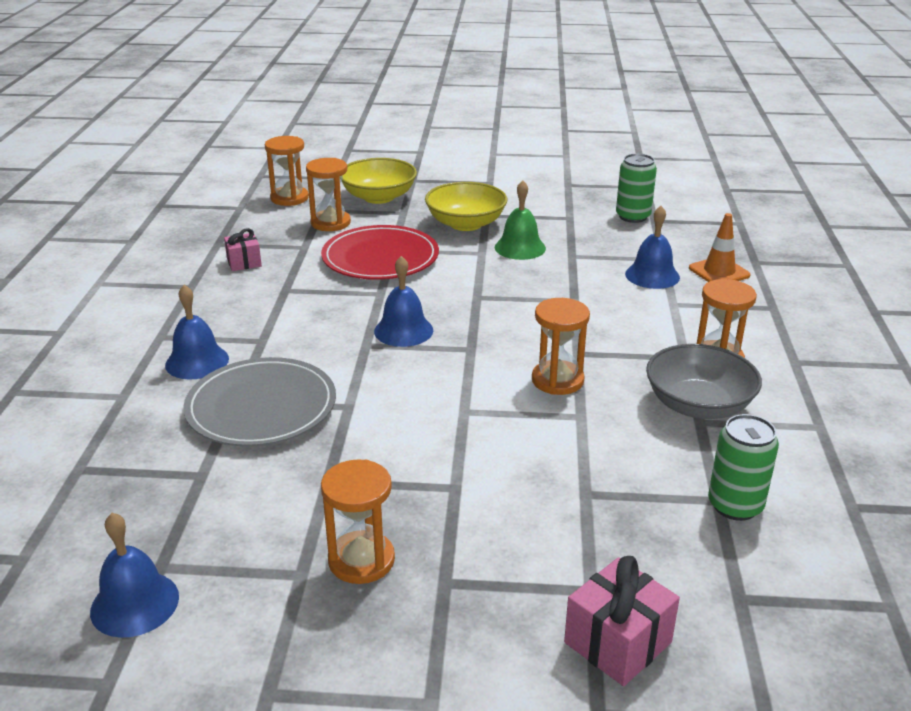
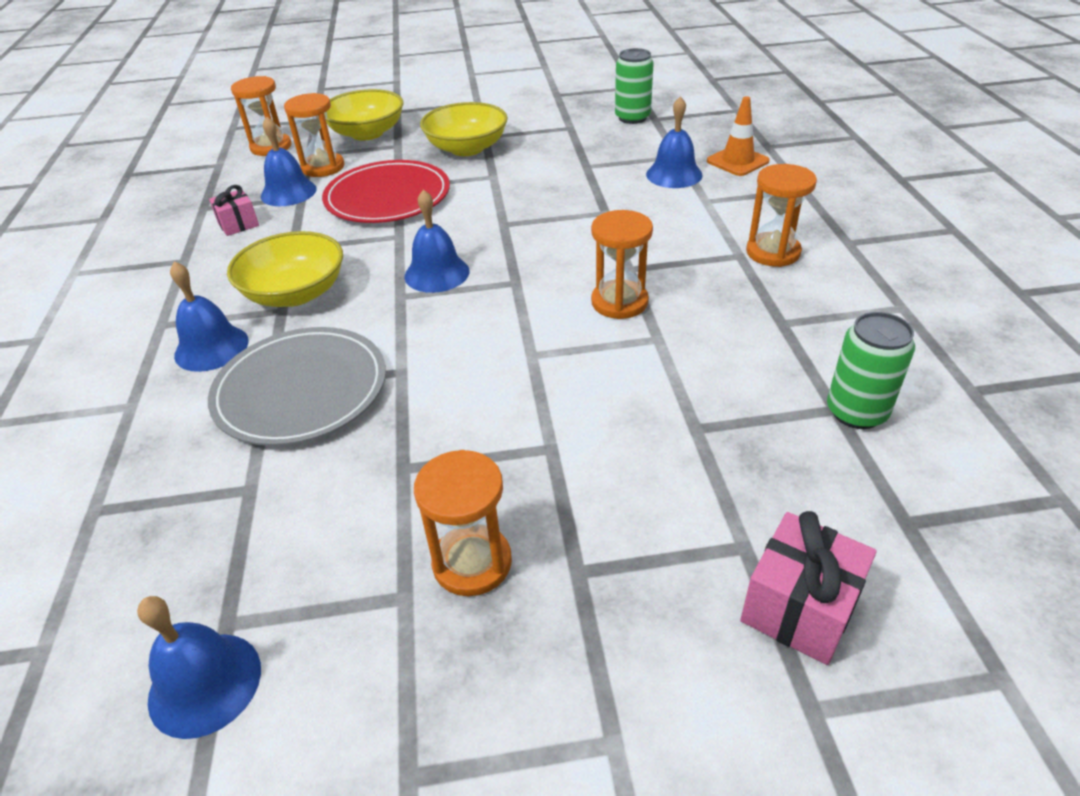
camera: 10 degrees left, 10 degrees up
(277, 328) = (295, 293): none -> yellow bowl
(294, 241) = (288, 192): none -> blue bell
(520, 247) = (531, 165): green bell -> none
(698, 405) = (773, 305): grey bowl -> none

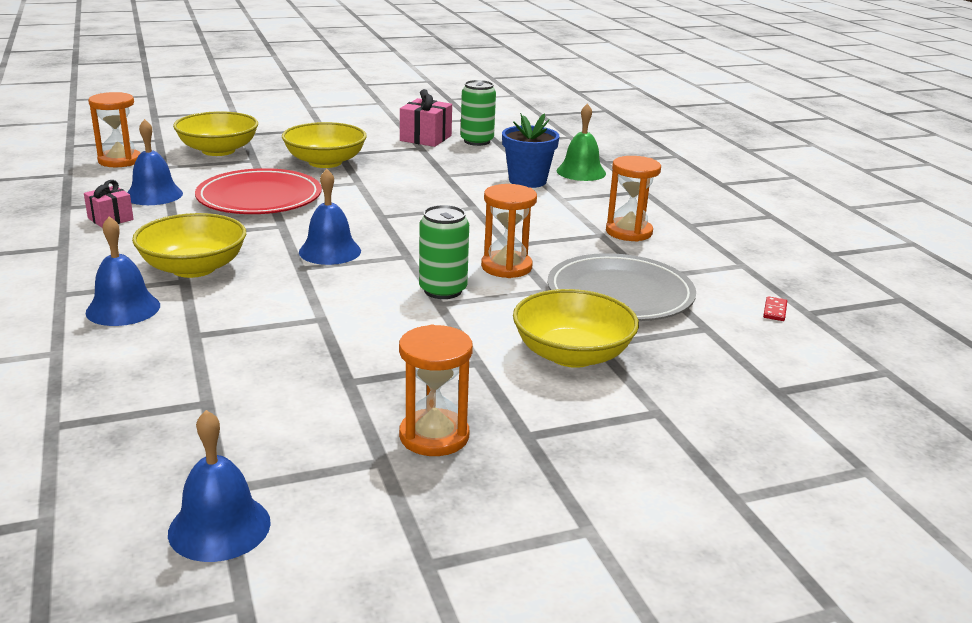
camera: 15 degrees left, 15 degrees down
(301, 390) = (229, 335): grey plate -> grey plate (620, 294)
(323, 167) = (183, 176): orange hourglass -> none
(662, 443) = (572, 354): none -> yellow bowl
(674, 174) = (527, 181): blue bell -> blue flower pot
(737, 161) = (581, 172): orange traffic cone -> green bell
(799, 608) = (709, 444): pink gift -> pink gift (425, 138)
(856, 412) = (723, 329): green can -> green can (443, 290)
(929, 385) = (774, 311): none -> red domino

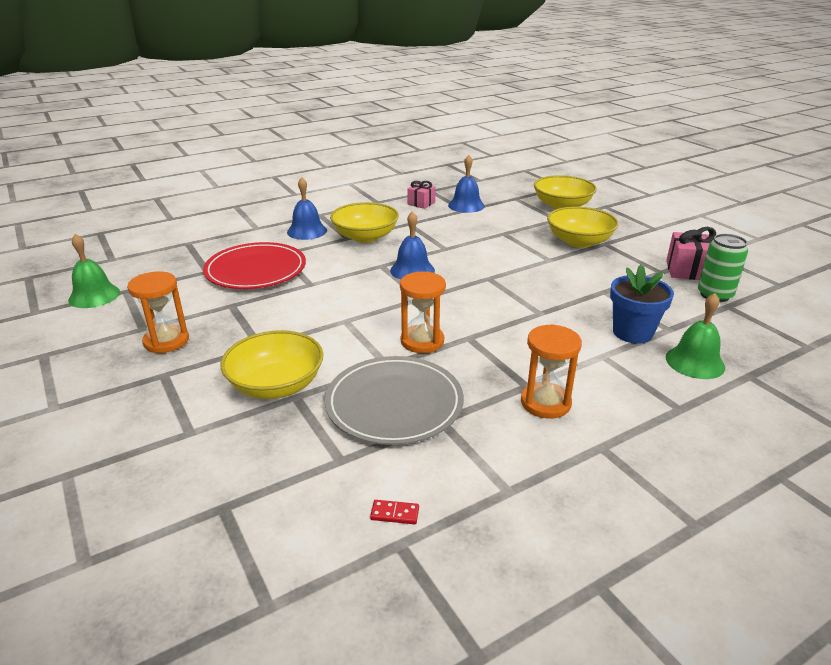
camera: 80 degrees right, 5 degrees up
(120, 161) = (513, 186): orange hourglass -> none
(219, 527) = (94, 296): blue bell -> green bell
(259, 198) = (487, 233): red plate -> red plate (256, 270)
(443, 290) = (367, 319): green can -> none

